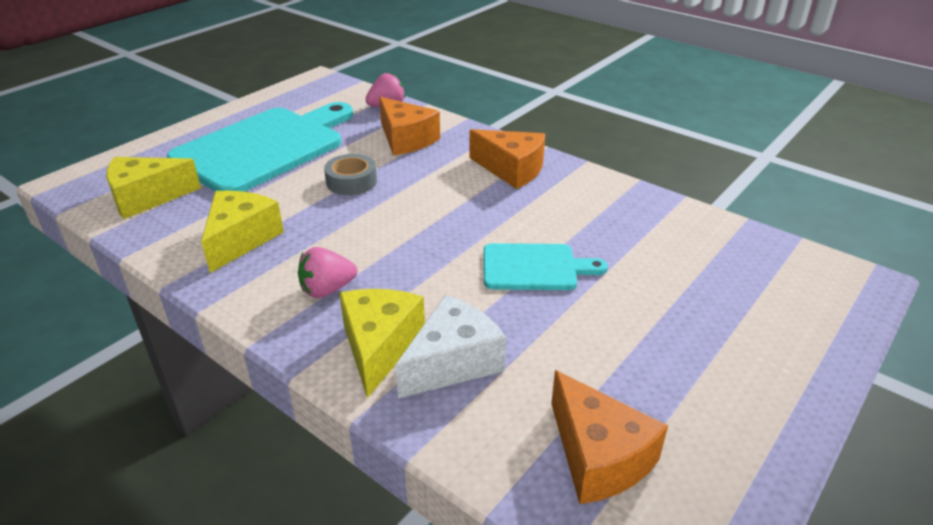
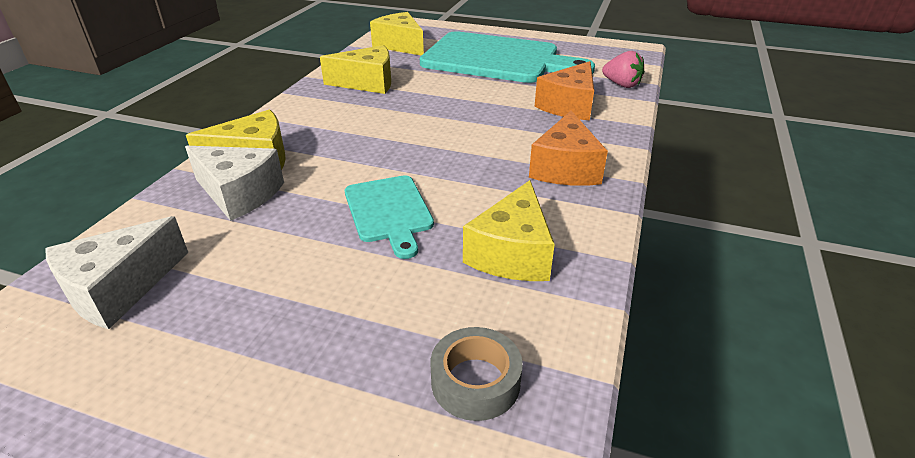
camera: 70 degrees right, 0 degrees up
(327, 290) = (318, 125): pink strawberry -> none
(351, 181) = (474, 100): grey tape -> grey tape (475, 382)
(598, 456) = (119, 289): orange cheese -> white cheese
(616, 220) = (512, 253): none -> yellow cheese

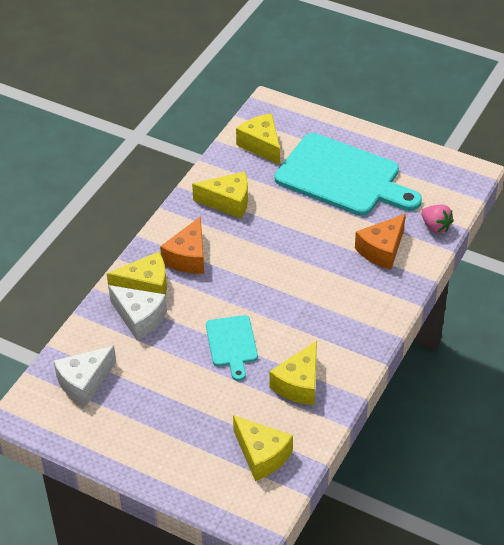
camera: 10 degrees right, 10 degrees up
(475, 382) = (261, 455): grey tape -> yellow cheese
(565, 168) = (354, 318): orange cheese -> orange cheese (188, 257)

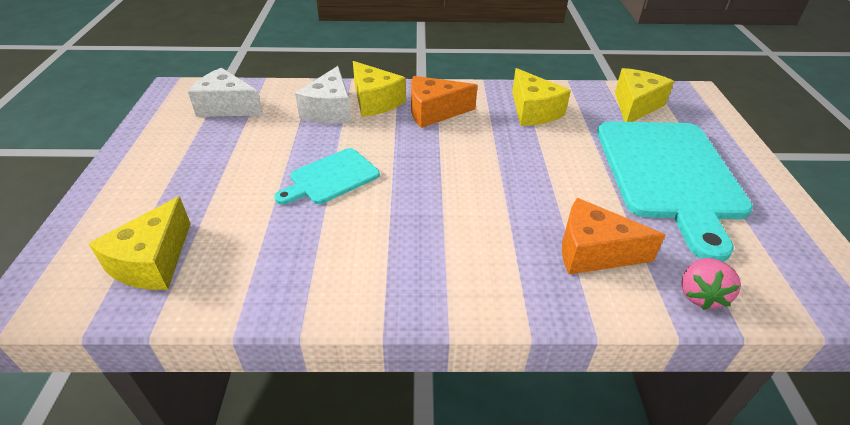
camera: 60 degrees right, 5 degrees down
(299, 384) = (294, 254): yellow cheese -> none

